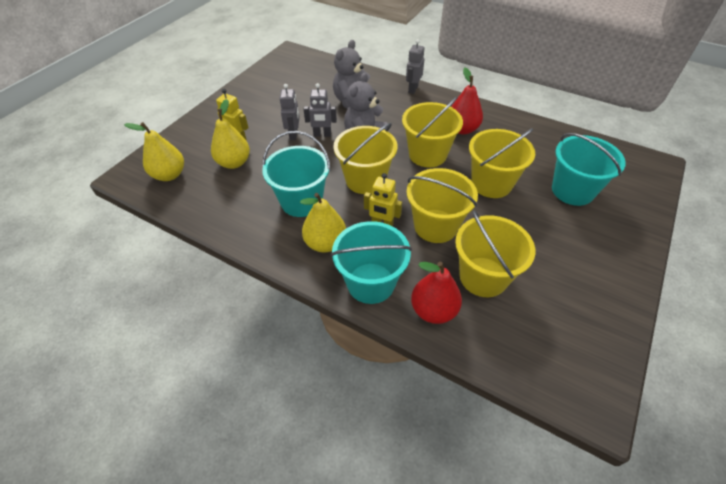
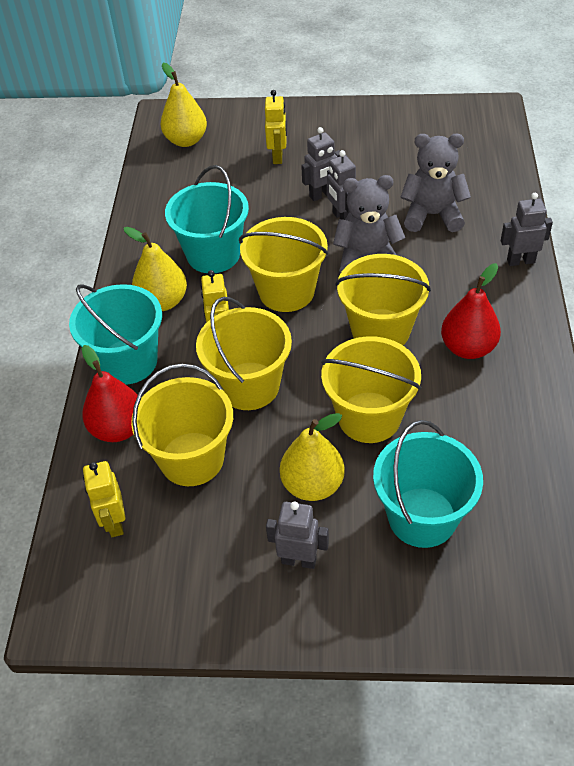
camera: 65 degrees right, 0 degrees up
(234, 163) = (237, 174): yellow pear -> yellow pear (312, 485)
(521, 341) = (114, 522): none -> yellow robot
(586, 252) = (299, 560): none -> grey robot

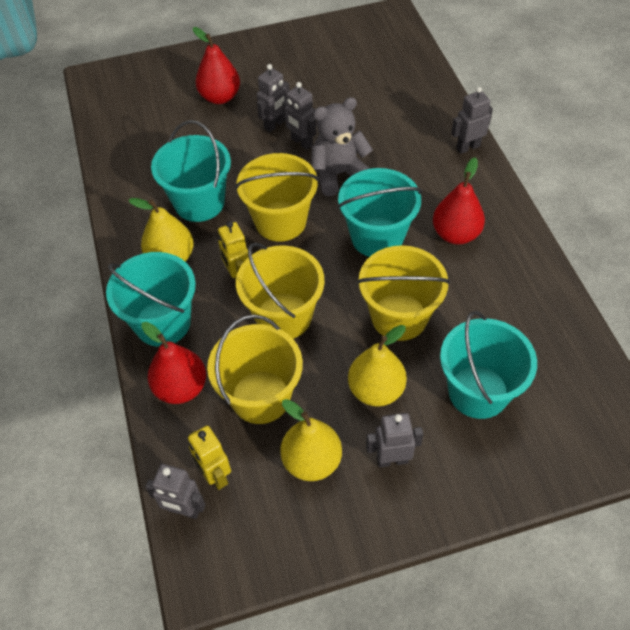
camera: 20 degrees left, 5 degrees up
(70, 547) = (184, 510): none -> grey robot
(186, 140) = (127, 99): yellow pear -> yellow pear (312, 461)
(278, 157) = (220, 97): yellow robot -> red pear
(380, 330) = (377, 237): yellow bucket -> turquoise bucket
(432, 215) = (378, 122): grey teddy bear -> none

